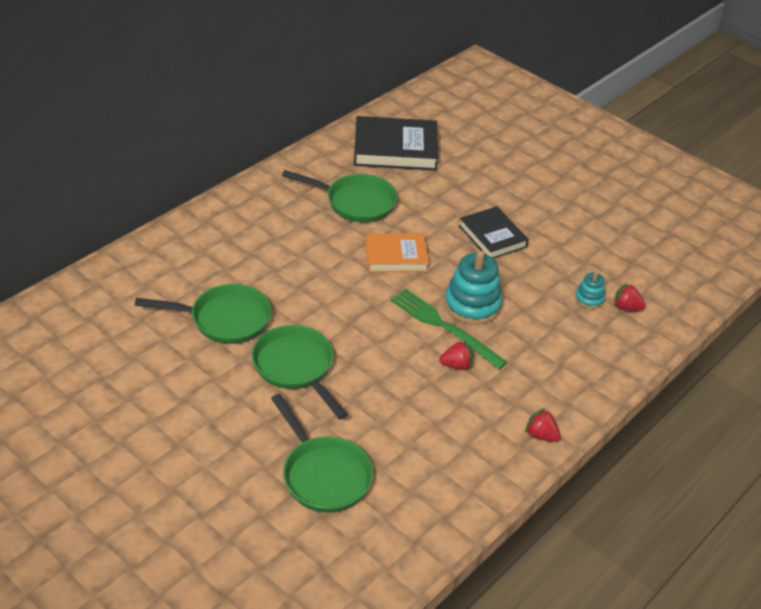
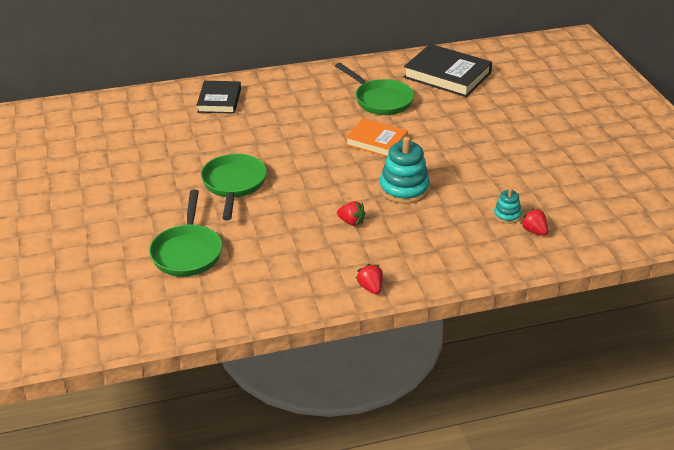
camera: 35 degrees right, 5 degrees down
(225, 319) = (215, 142): green pan -> none
(444, 327) = (367, 195): green fork -> none
(492, 236) = (467, 151): black book -> black book (219, 100)

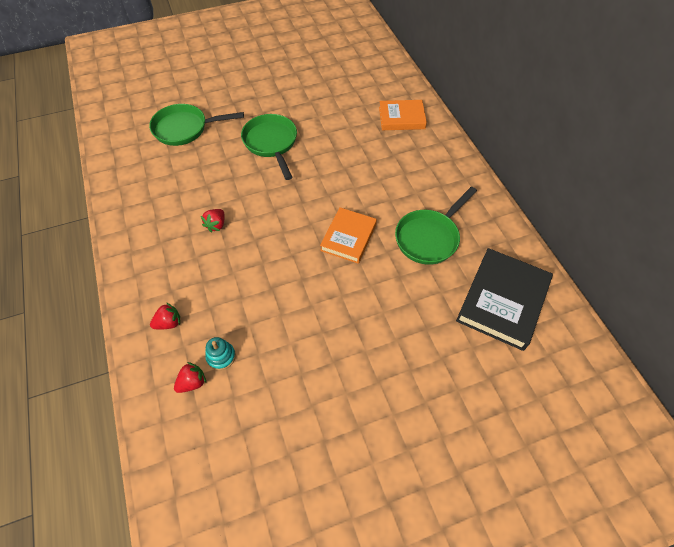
camera: 85 degrees right, 20 degrees up
(219, 100) = (401, 118): black book -> orange book
(234, 184) = (271, 143): green pan -> green pan turned 105 degrees counterclockwise
(370, 288) = (125, 243): red strawberry -> red strawberry (169, 323)
(404, 189) = (267, 263): turquoise stacking toy -> none

